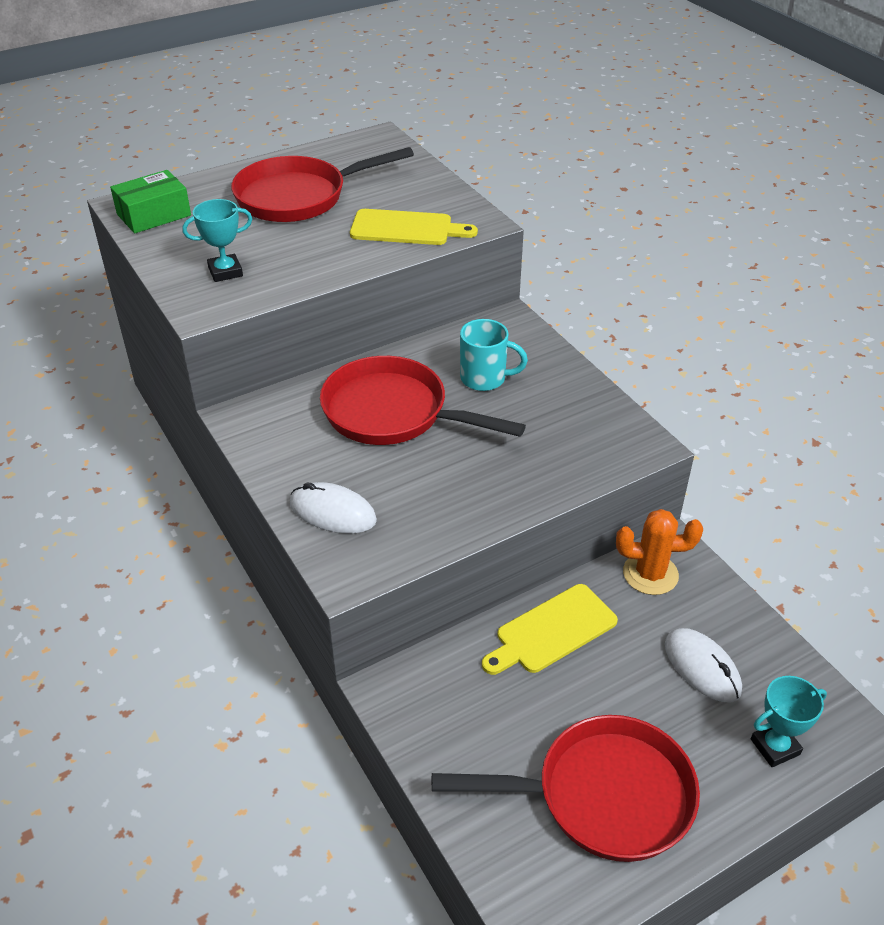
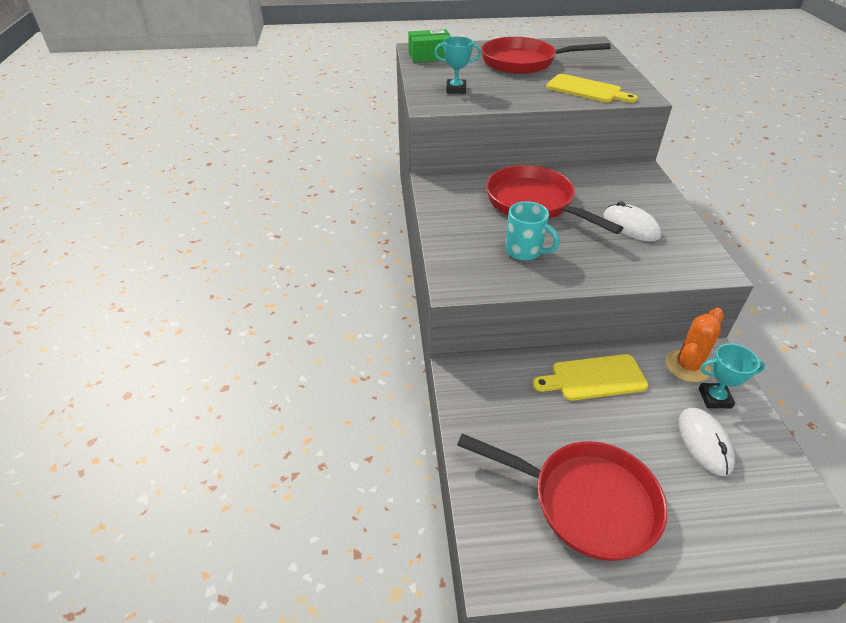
camera: 25 degrees right, 0 degrees up
(333, 512) = (465, 247): white mouse -> white mouse (631, 226)
(485, 378) = (608, 199): turquoise mug -> turquoise mug (524, 251)
(650, 574) = (687, 366): orange cactus -> orange cactus turned 75 degrees counterclockwise
(775, 747) = (746, 522): turquoise trophy -> turquoise trophy (714, 398)

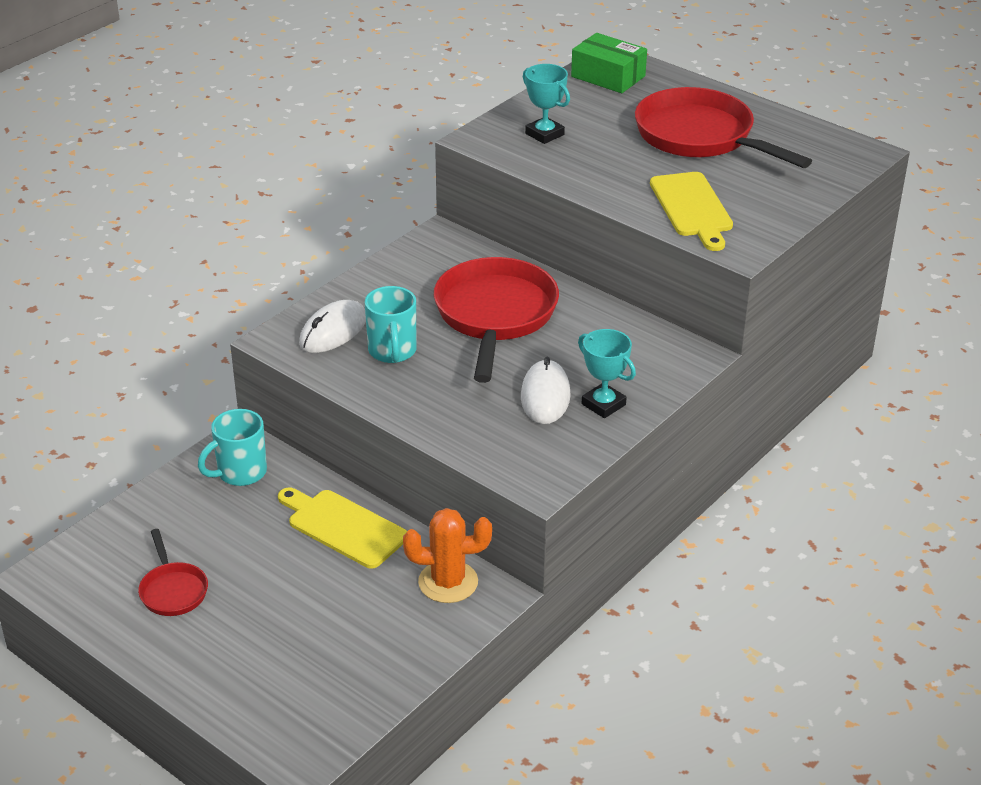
camera: 45 degrees right, 5 degrees down
(491, 391) = (240, 472): none -> turquoise mug
(586, 501) = (173, 590): red pan -> red pan, size x0.49
(704, 442) = (339, 636): white mouse -> white mouse (333, 331)
(714, 398) = (419, 620): turquoise trophy -> turquoise trophy (603, 404)

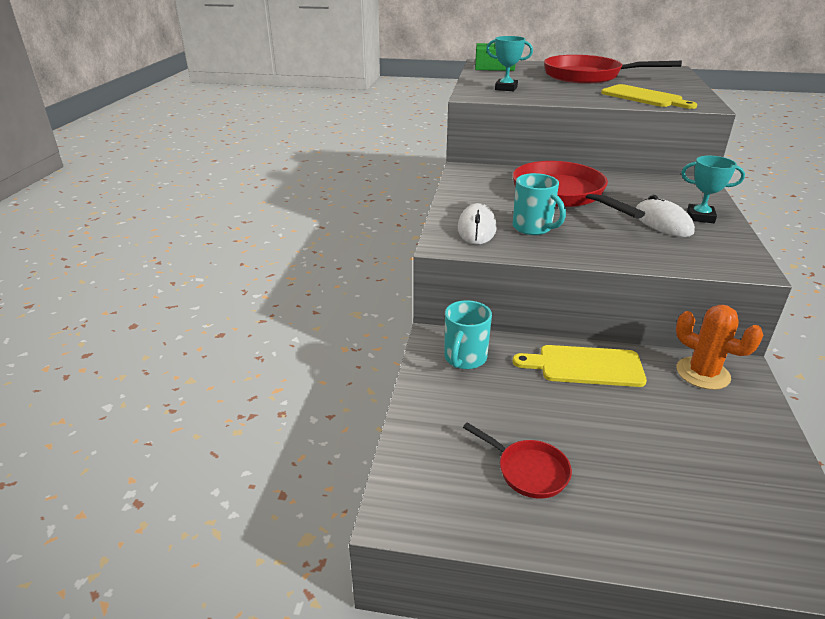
camera: 30 degrees left, 5 degrees down
(448, 582) = (702, 373): orange cactus -> orange cactus turned 75 degrees clockwise

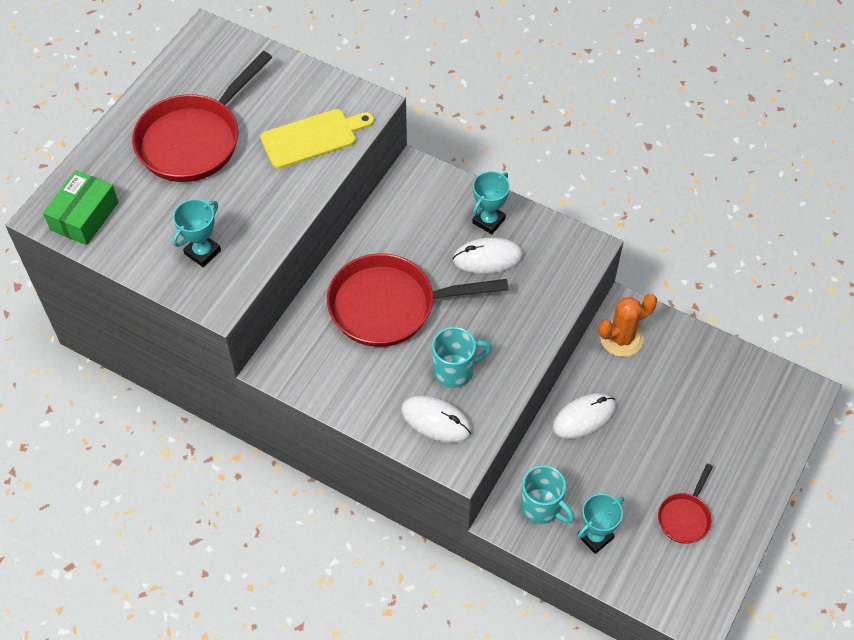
camera: 70 degrees left, 25 degrees up
(455, 401) = (595, 537): none -> turquoise trophy
(528, 471) = (685, 517): red pan -> red pan turned 150 degrees clockwise
(585, 366) = (584, 417): yellow cutting board -> white mouse

